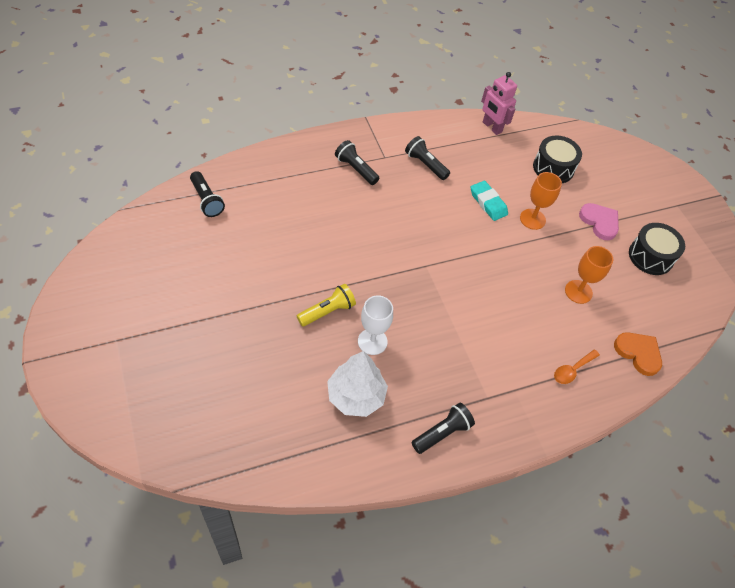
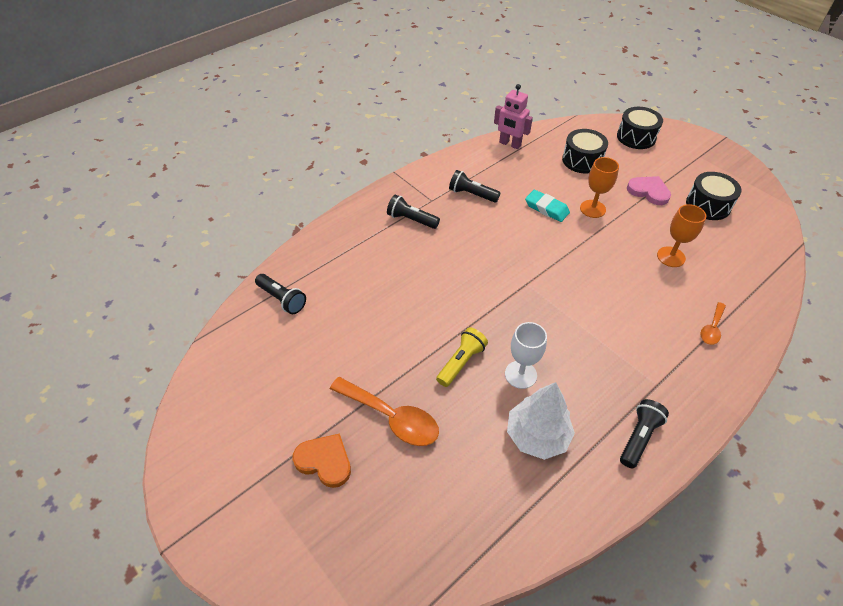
camera: 15 degrees left, 5 degrees down
(245, 333) = (392, 417): none -> orange spoon
(624, 163) = (636, 137): none -> black drum
(638, 353) = (754, 291): orange heart -> orange heart (324, 461)

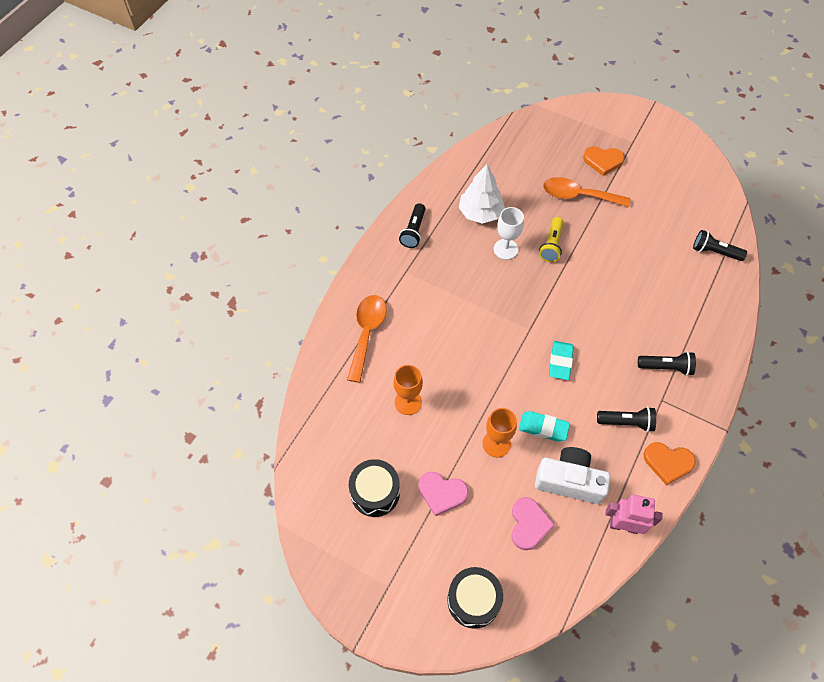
camera: 160 degrees right, 10 degrees up
(454, 165) = (668, 462): none -> orange heart
(508, 249) = (560, 362): none -> turquoise eraser
(539, 174) = (569, 481): none -> white camera
(582, 160) = (529, 524): black drum -> pink heart
(712, 328) = (367, 333): orange spoon -> orange spoon, size x1.81

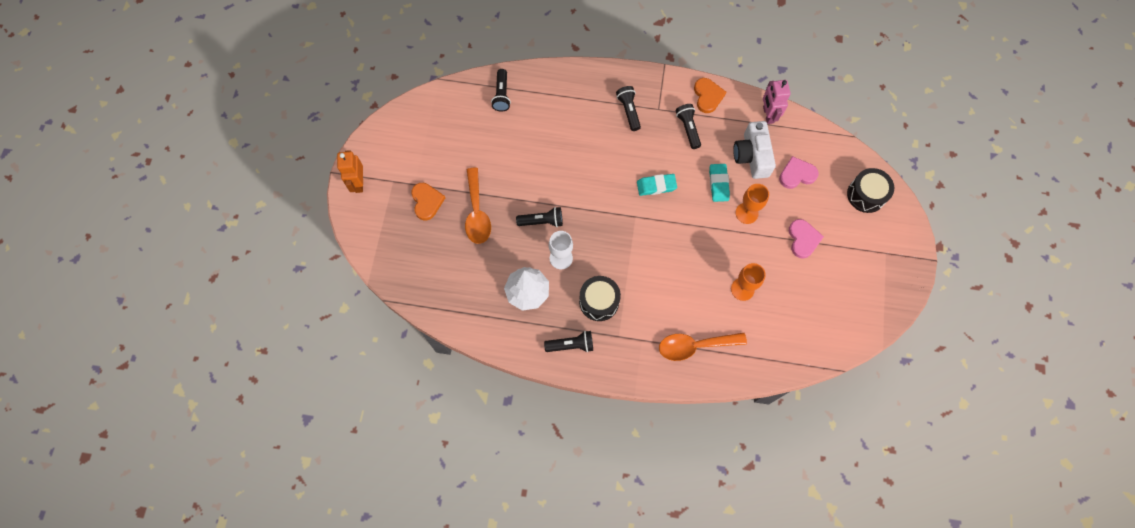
camera: 110 degrees left, 10 degrees up
(375, 492) = (825, 287): black drum -> black drum (599, 301)
(551, 245) = (542, 221): yellow flashlight -> black flashlight
(638, 117) = (358, 183): none -> orange robot

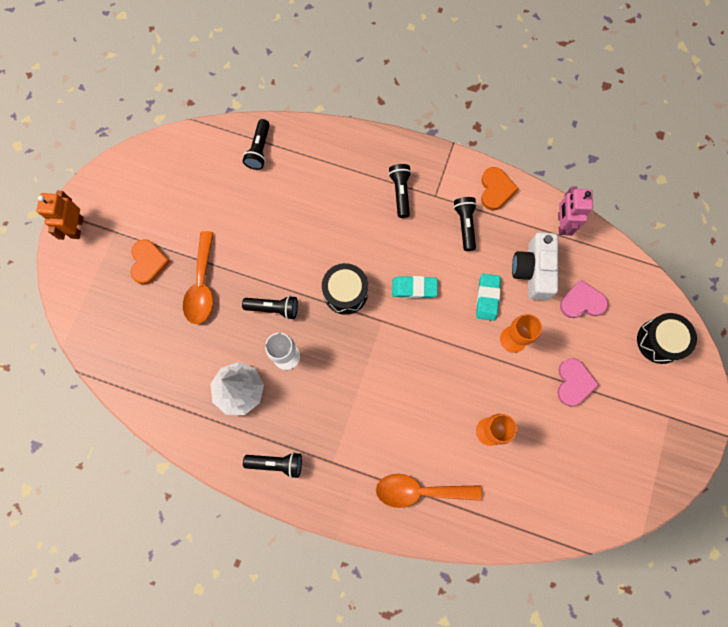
camera: 10 degrees right, 5 degrees up
(599, 301) = (319, 416): black drum -> black drum (345, 292)

